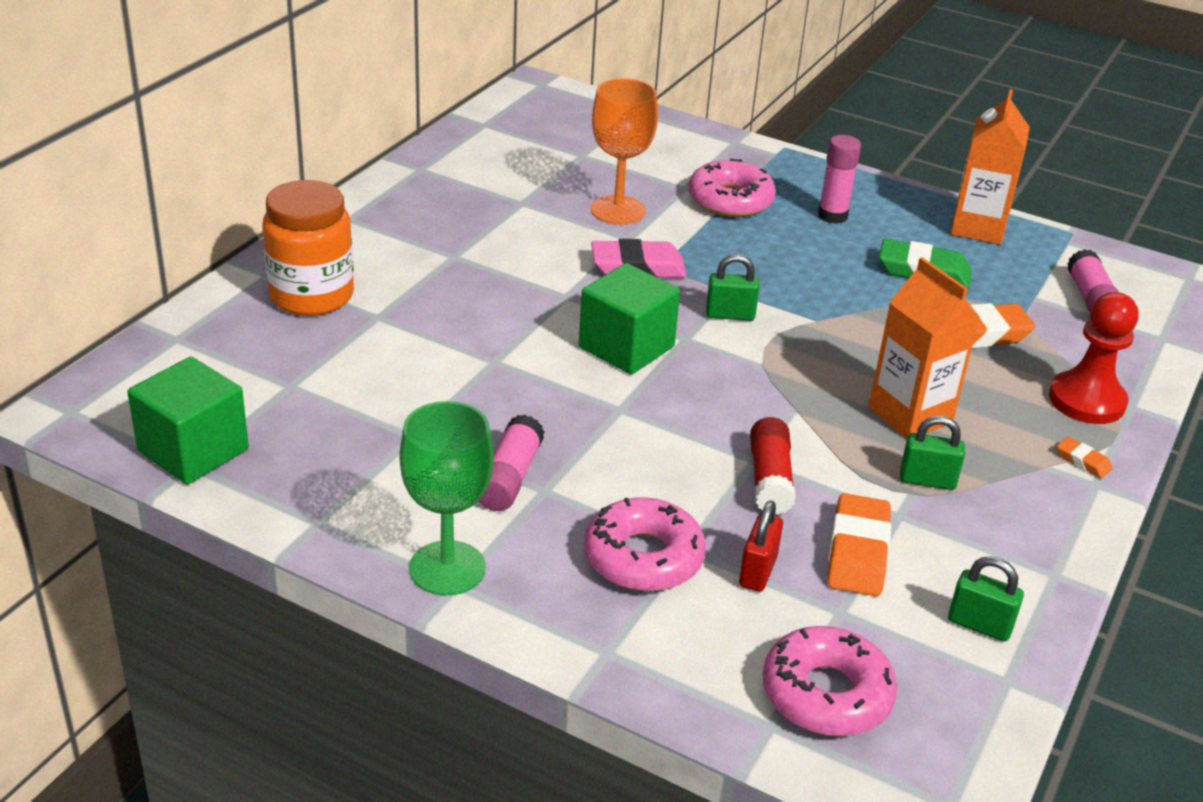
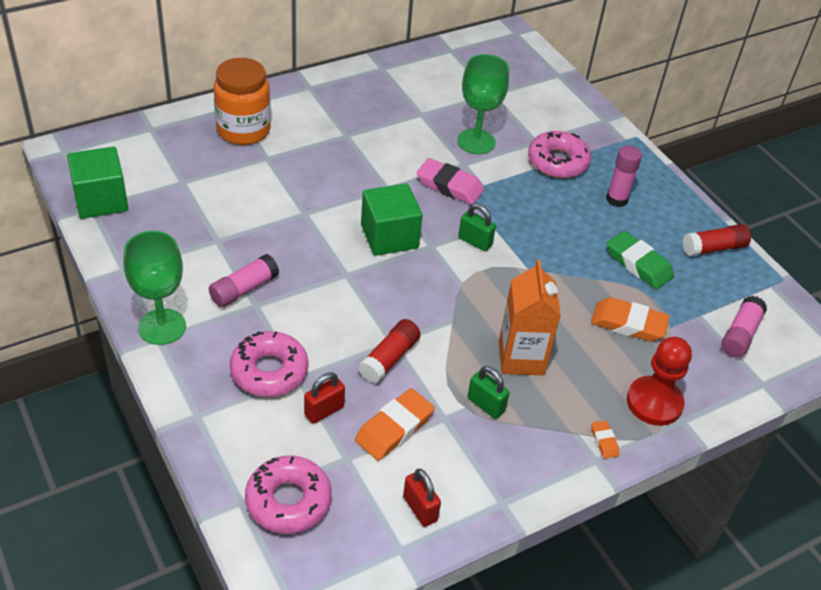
camera: 30 degrees right, 10 degrees up
(618, 210) = (476, 142): orange goblet -> green goblet
(978, 228) = (714, 248): orange carton -> red glue stick
(979, 625) = (420, 509): green padlock -> red padlock

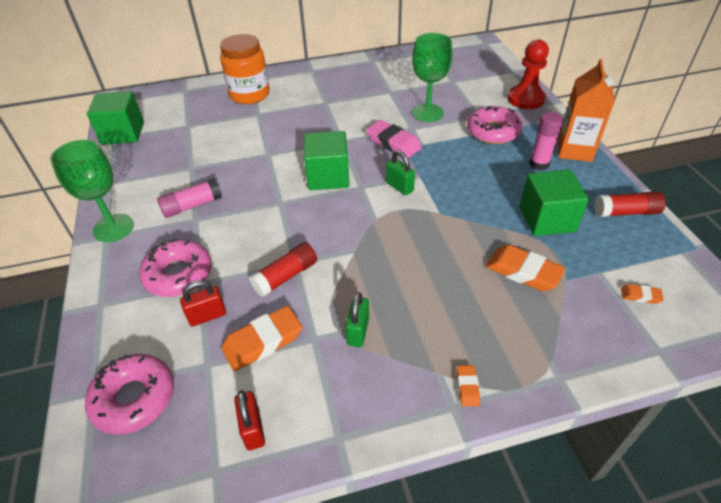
camera: 20 degrees right, 0 degrees up
(485, 405) = (358, 331): green padlock -> green padlock turned 45 degrees clockwise
(521, 358) = (407, 291): orange carton -> orange carton (574, 150)
(638, 264) = (547, 219): green eraser -> green cube
(654, 402) = (532, 353): red pawn -> red pawn (525, 99)
(740, 335) = (640, 296): pink glue stick -> orange eraser

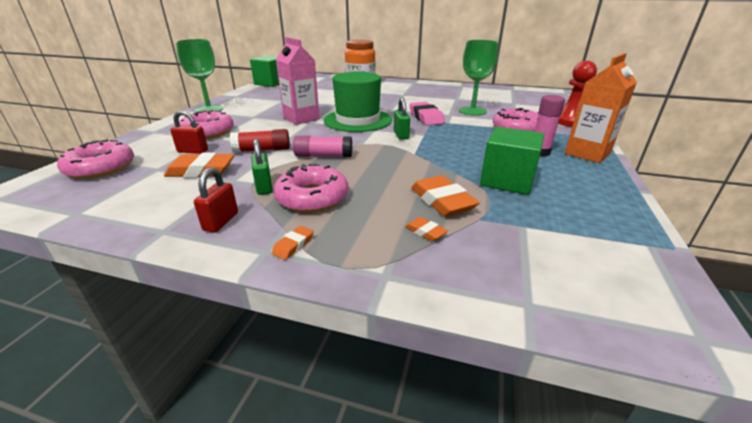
camera: 30 degrees right, 15 degrees down
(192, 206) = (260, 112): pink glue stick -> pink glue stick (323, 156)
(253, 429) = (127, 204): red padlock -> red padlock (221, 221)
(260, 199) = (301, 118): none -> pink carton
(328, 176) = (357, 120): green cube -> green hat
(358, 331) = (264, 187): green padlock -> green padlock turned 60 degrees counterclockwise
(418, 322) = (312, 197): none -> pink donut
(626, 212) = (603, 199): red glue stick -> none
(640, 296) = (553, 256): orange eraser -> orange eraser (425, 232)

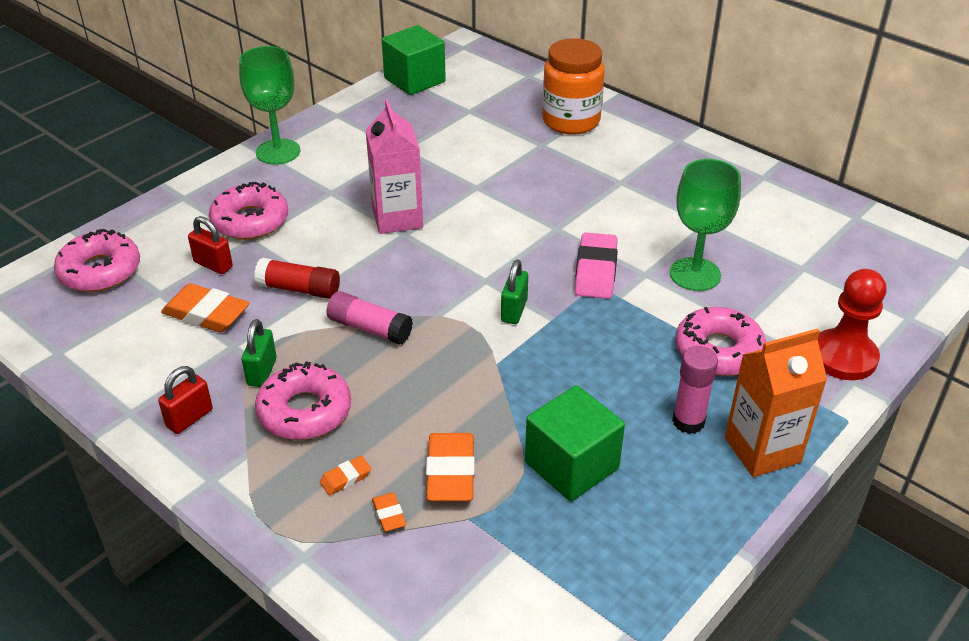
camera: 25 degrees right, 10 degrees up
(293, 245) = (242, 482): orange eraser -> orange eraser (346, 478)
(357, 120) = (479, 247): green hat -> none

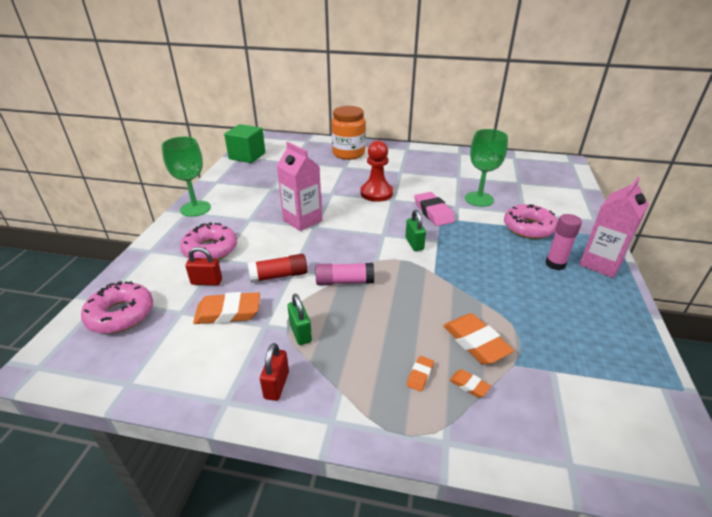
camera: 30 degrees left, 5 degrees down
(304, 411) = (352, 345): pink donut -> none
(571, 465) = (530, 309): green cube -> none
(762, 450) = (600, 264): orange carton -> pink carton
(843, 357) = (579, 212): red pawn -> red pawn (376, 193)

